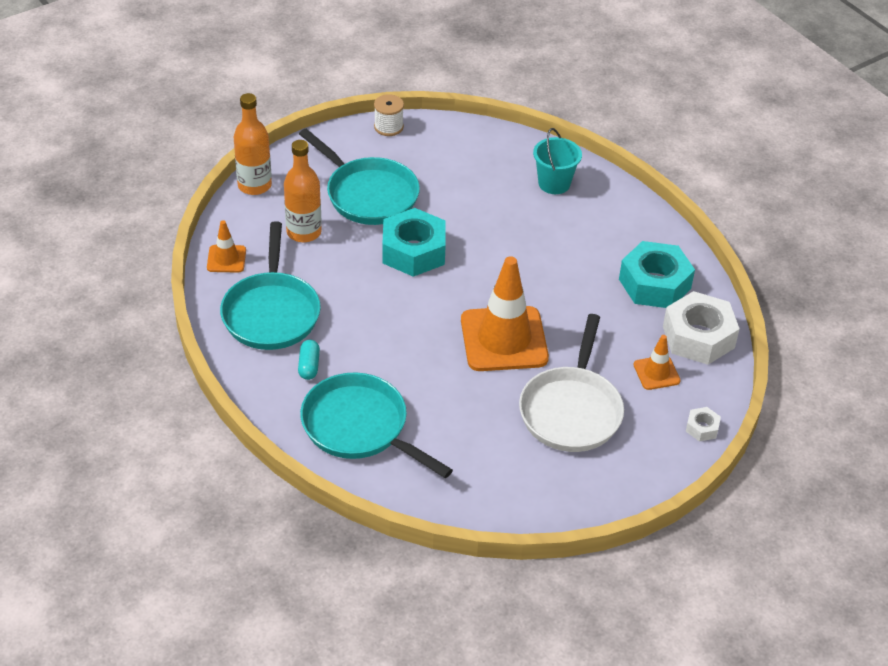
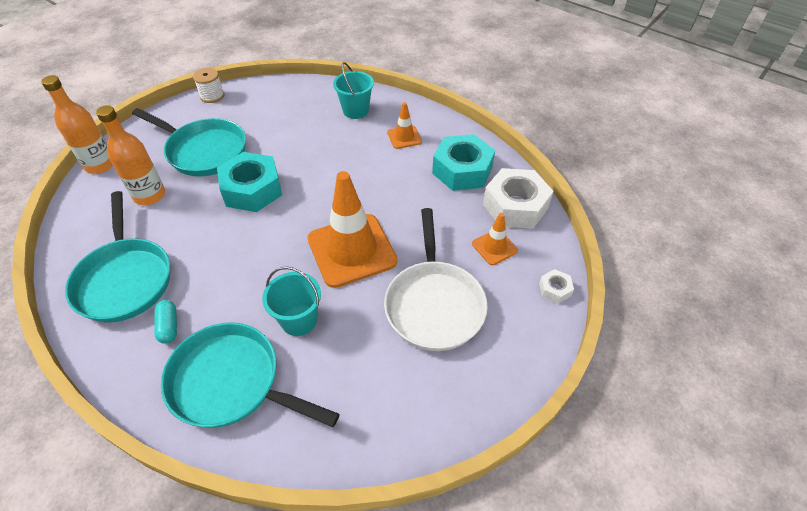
camera: 15 degrees left, 5 degrees up
(226, 259) = (76, 237): orange traffic cone -> orange traffic cone (404, 137)
(433, 391) = (299, 320): none -> turquoise bucket

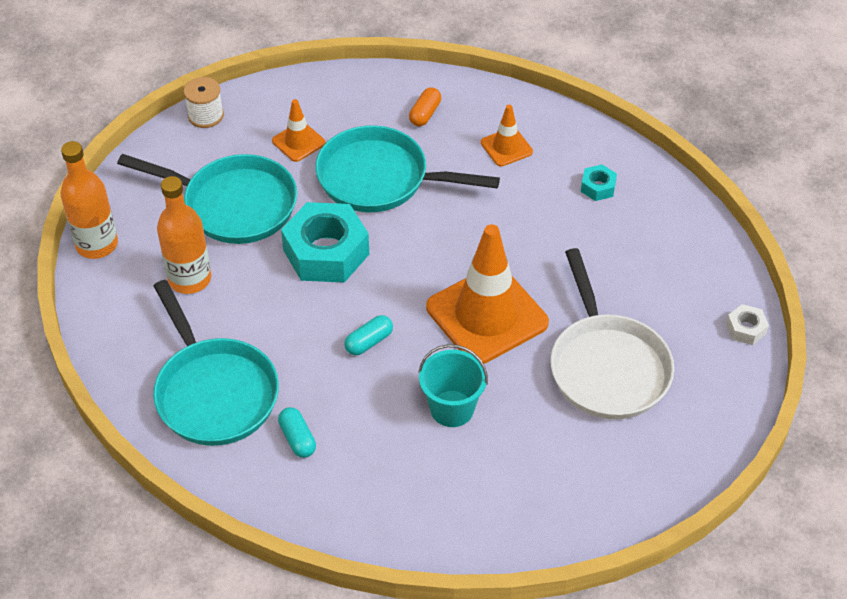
camera: 10 degrees left, 0 degrees up
(232, 382) = (401, 488): turquoise pan -> turquoise pan (380, 178)
(256, 258) = (369, 342): none -> turquoise capsule
(355, 110) = (425, 114): turquoise bucket -> orange capsule
(462, 170) = (598, 187): turquoise nut -> turquoise nut, size x0.45
(494, 247) = (663, 286): orange traffic cone -> orange traffic cone (298, 142)
(515, 206) = (677, 228): white nut -> none

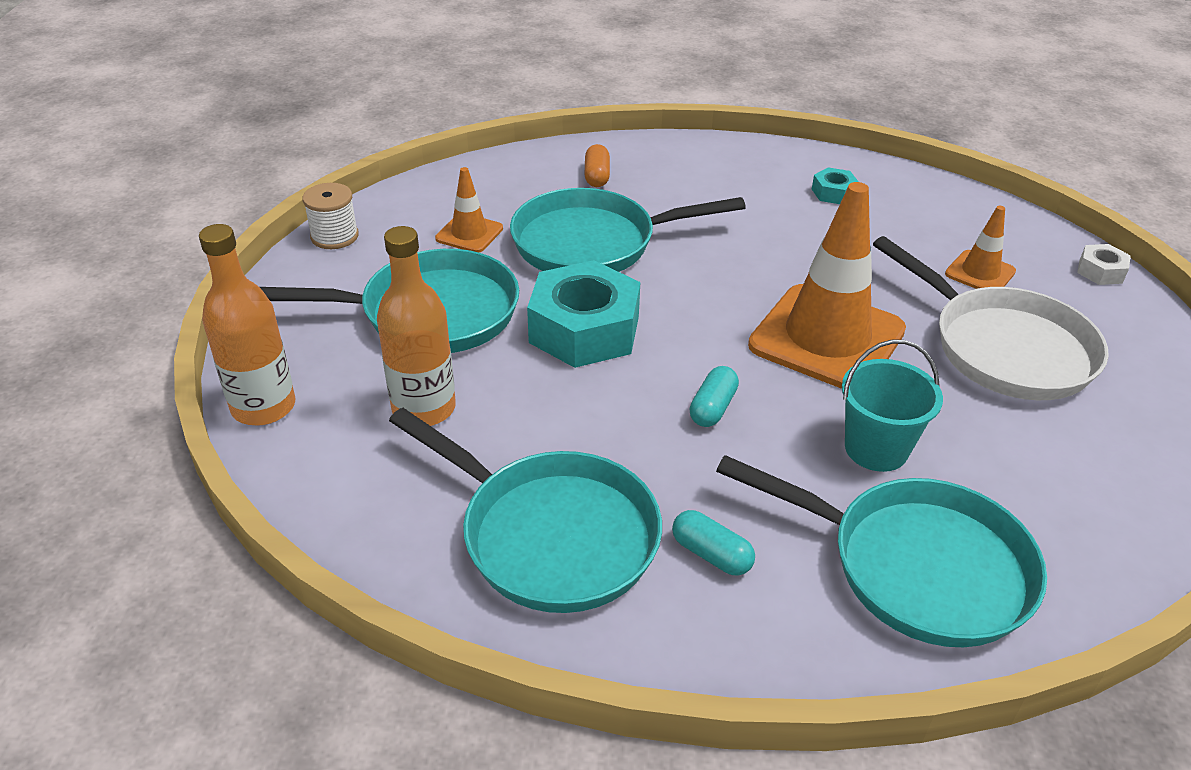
camera: 25 degrees left, 10 degrees down
(412, 492) = (916, 566): none -> turquoise pan
(506, 147) = (709, 183): orange traffic cone -> orange traffic cone (980, 273)

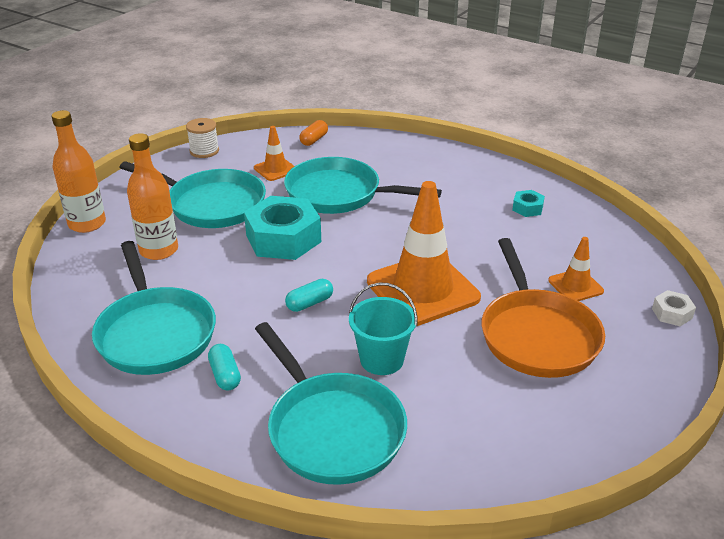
camera: 30 degrees right, 5 degrees down
(596, 176) = (383, 158): orange capsule -> orange capsule (314, 140)
(1003, 348) = (536, 335): white pan -> orange pan

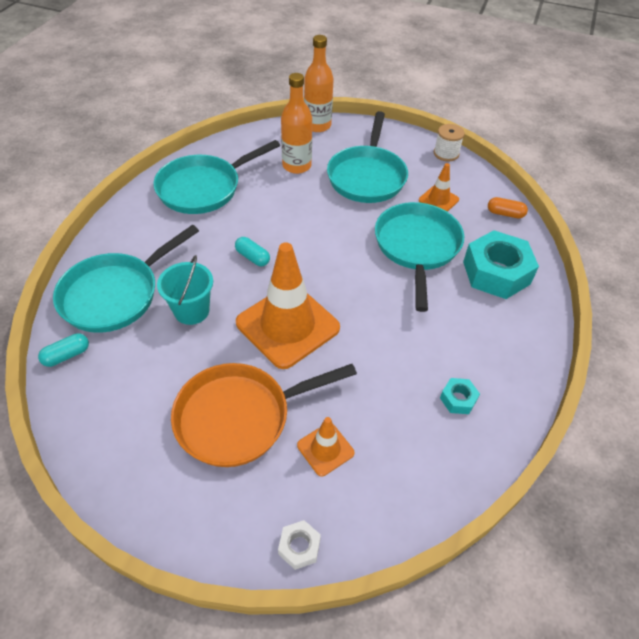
camera: 75 degrees right, 15 degrees up
(225, 375) = (165, 230): turquoise capsule -> turquoise capsule (67, 355)
(283, 238) = (334, 226): turquoise nut -> turquoise nut (496, 273)

